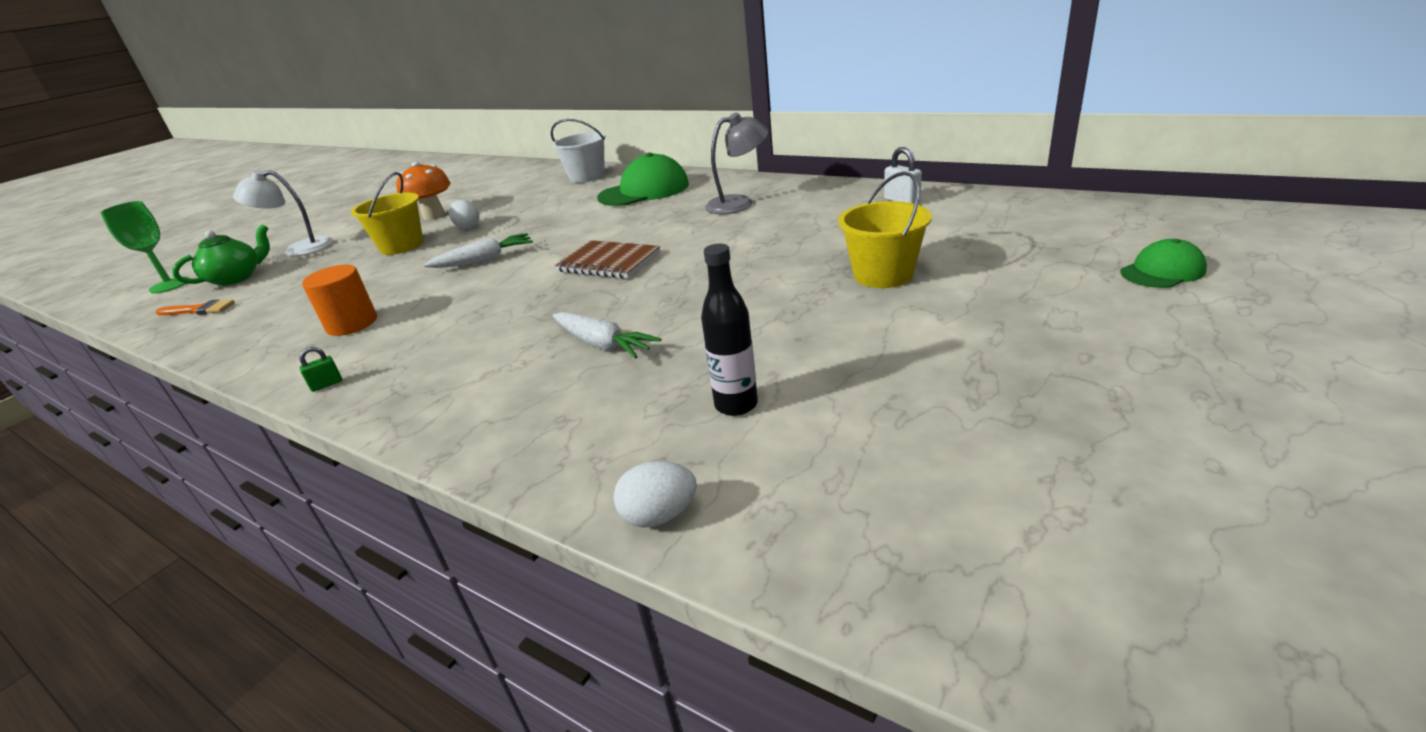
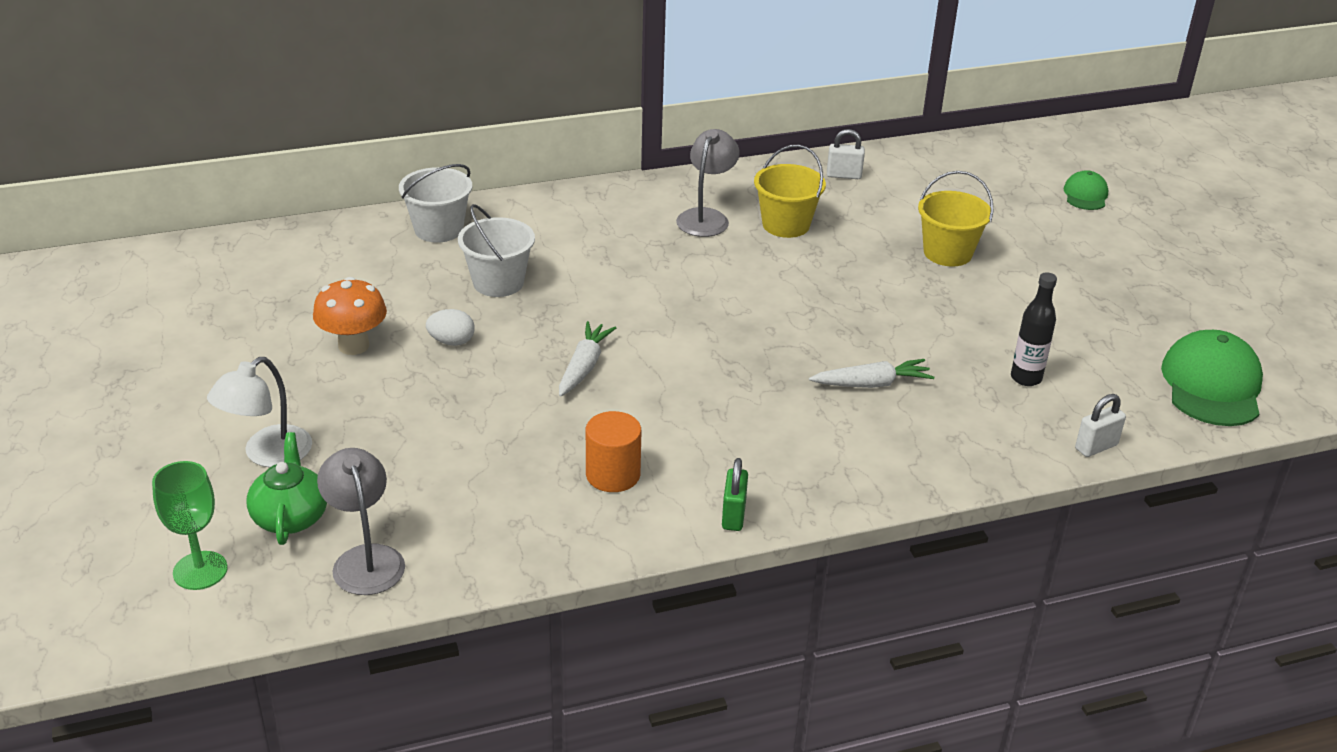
camera: 55 degrees left, 5 degrees up
(199, 310) = (365, 559): orange brush -> grey lamp
(327, 384) = (733, 515): green padlock -> green padlock, size x1.65
(401, 246) = (424, 393): yellow bucket -> yellow bucket (786, 225)
(552, 206) = (498, 282): none -> white bucket
(609, 262) = (719, 320): brown notebook -> none
(644, 191) = (567, 230): green cap -> green cap (1212, 385)
(659, 515) = (1096, 447): white egg -> white padlock

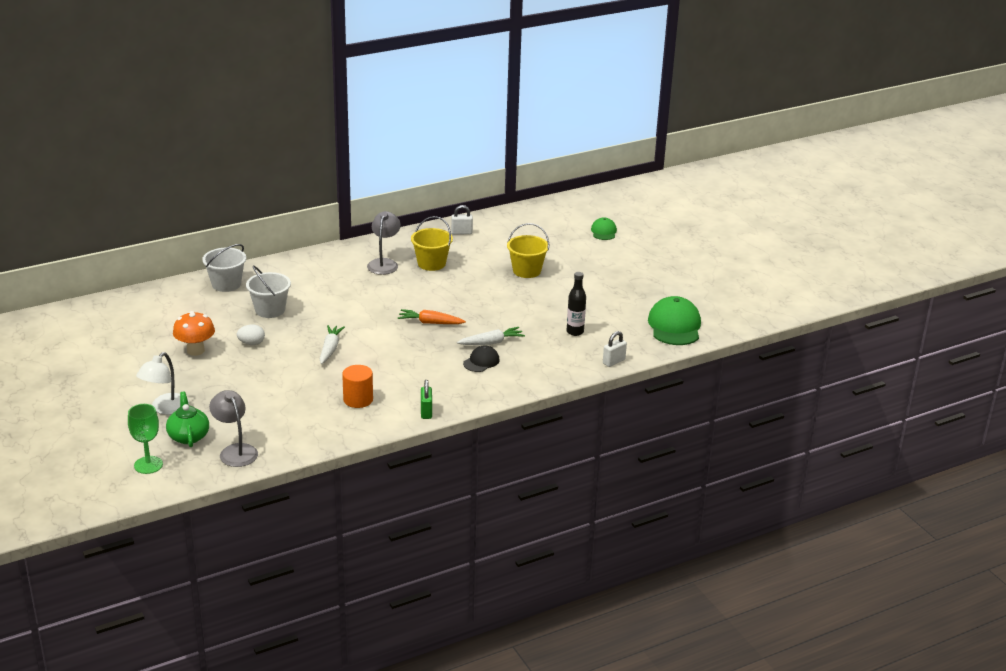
camera: 10 degrees left, 5 degrees down
(767, 334) = (430, 323): none -> orange carrot
(849, 420) = (481, 361): none -> black cap

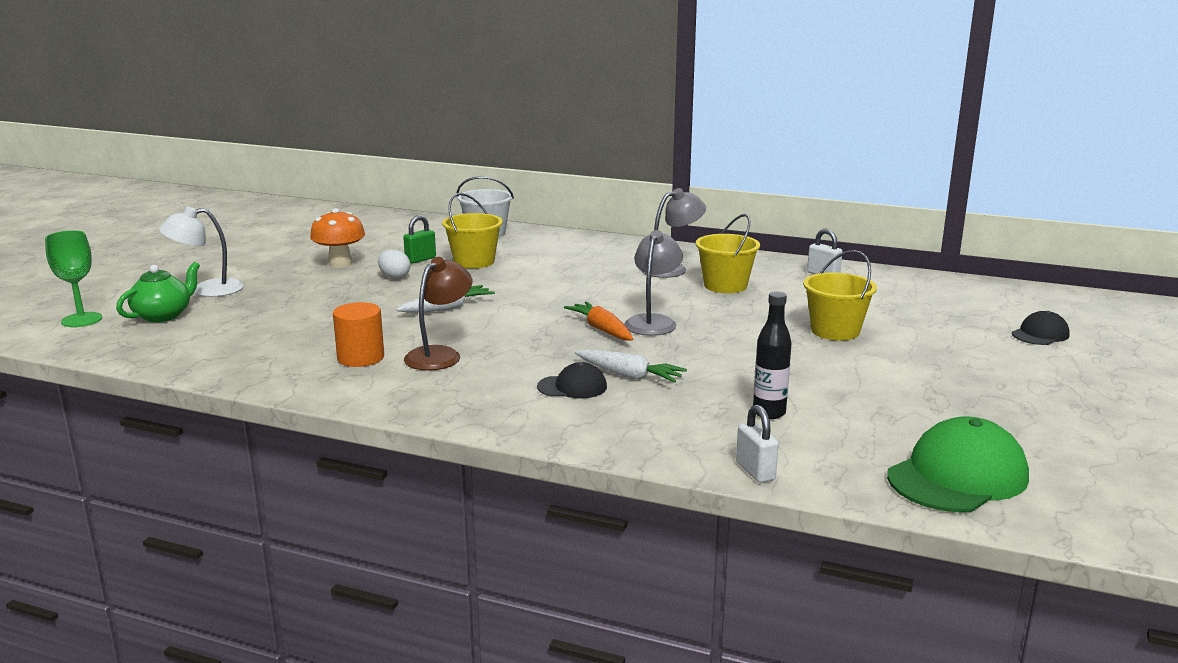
camera: 50 degrees right, 10 degrees down
(235, 451) = (158, 343): grey lamp -> grey lamp (653, 321)
(270, 310) = (474, 261): white bucket -> yellow bucket
(390, 377) = (440, 354): none -> brown lamp
(426, 412) = (392, 402): green padlock -> green padlock (420, 259)
(603, 231) = (1040, 334): green cap -> black cap
(613, 361) = (755, 471): white padlock -> white padlock turned 60 degrees clockwise

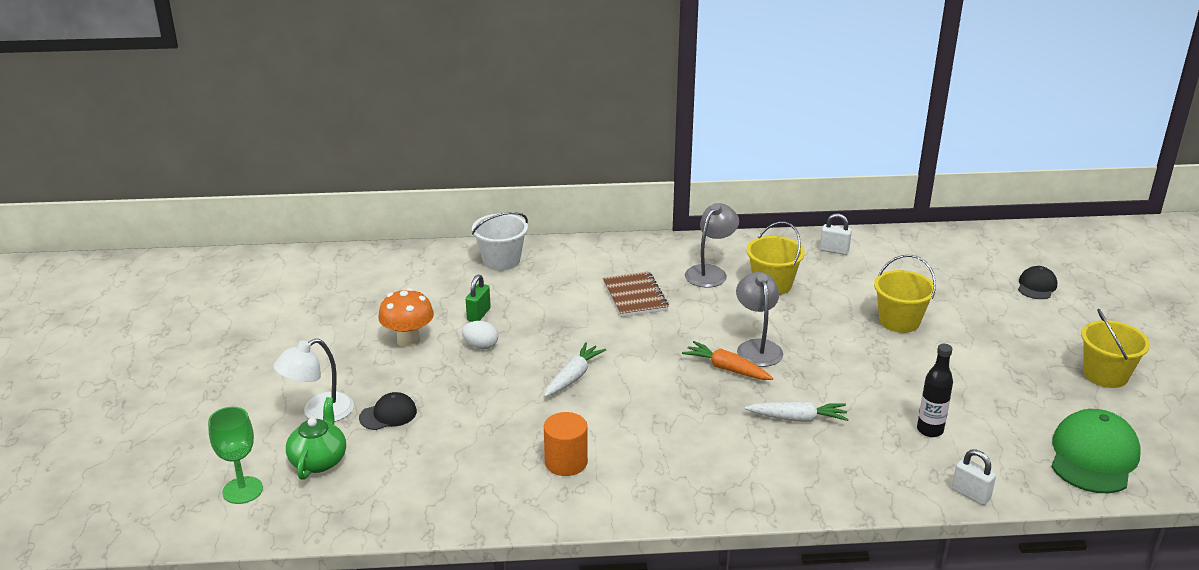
camera: 25 degrees left, 10 degrees up
(440, 354) = (628, 438): brown lamp -> none
(474, 261) = (531, 305): yellow bucket -> yellow bucket (1105, 375)
(572, 387) = (768, 445): black cap -> black cap (388, 415)
(576, 271) = (635, 296): none -> brown notebook

